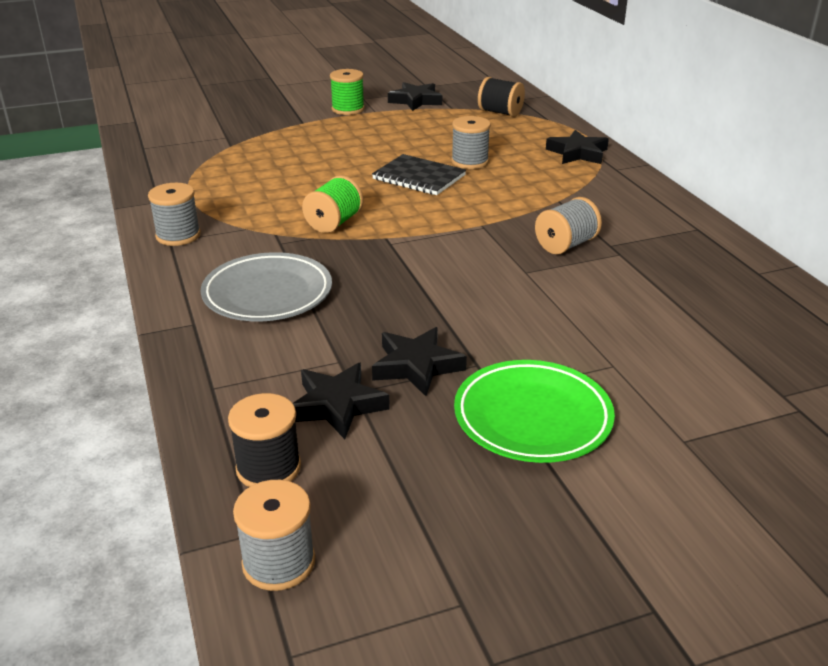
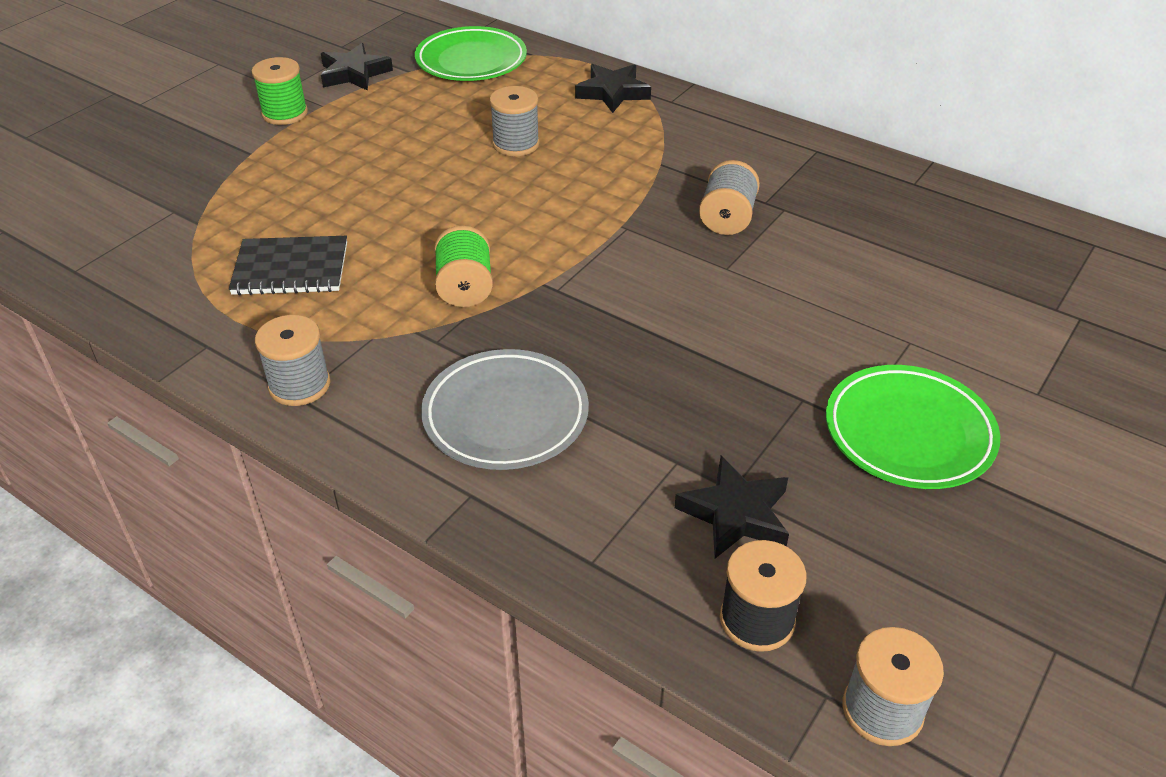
camera: 35 degrees left, 10 degrees up
(416, 366) = (753, 429): black star -> none
(419, 177) = (485, 186): black notebook -> black notebook (291, 268)
(500, 112) = (471, 61): black spool -> green plate

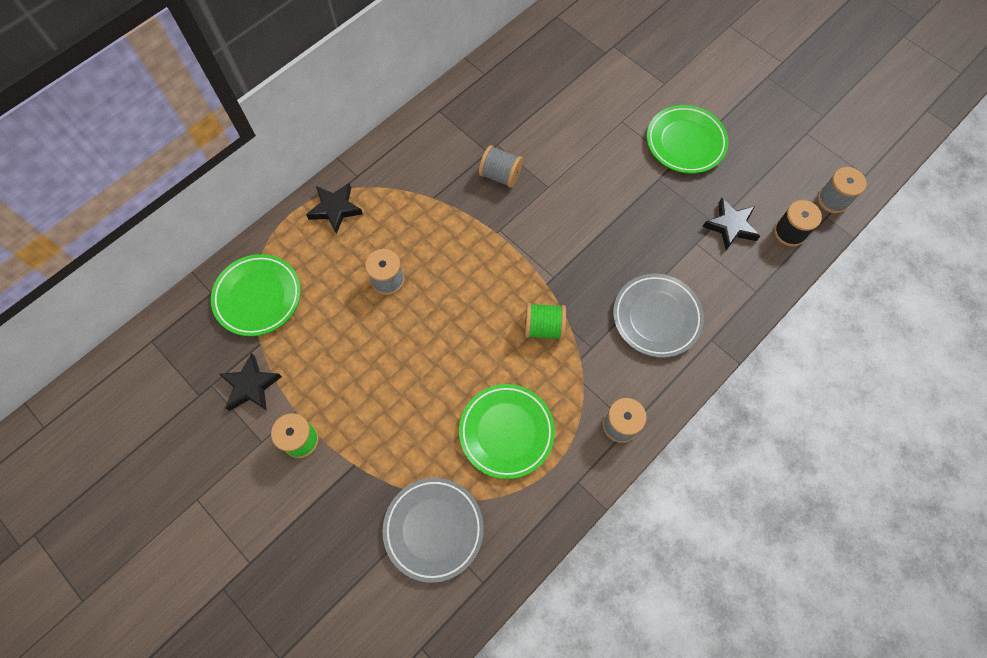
camera: 80 degrees left, 25 degrees up
(156, 222) = (433, 529): none -> grey plate
(291, 268) = (506, 432): black notebook -> green plate

